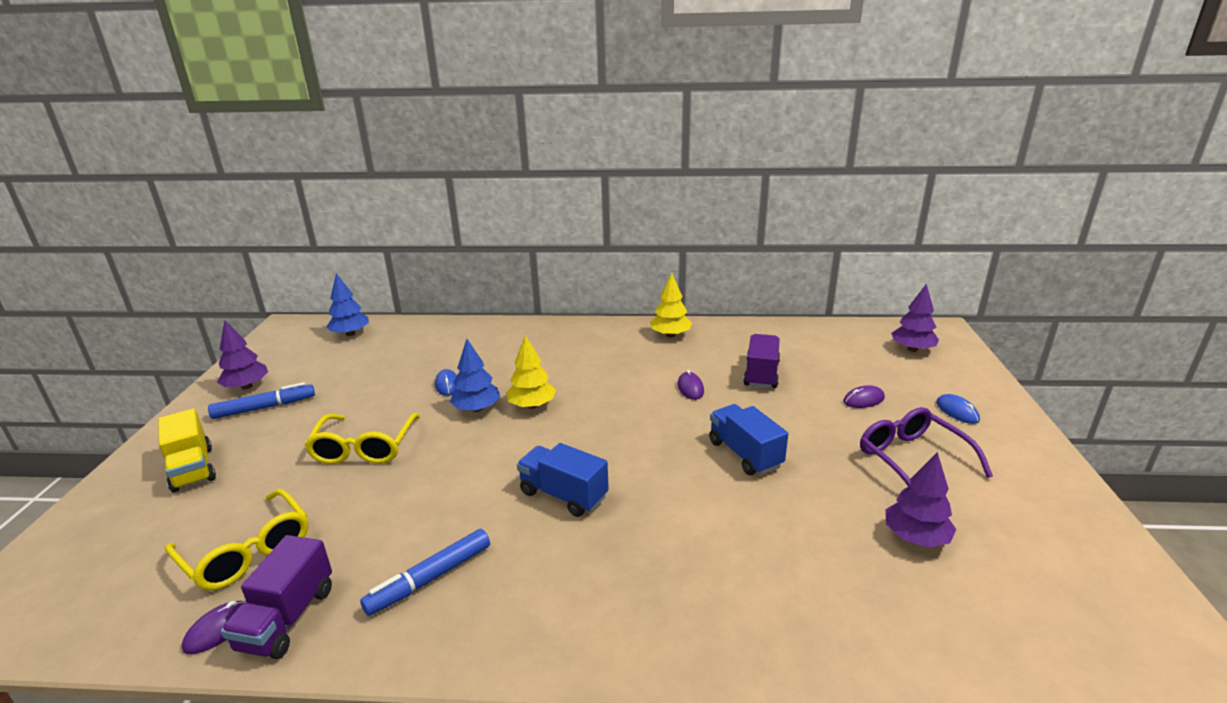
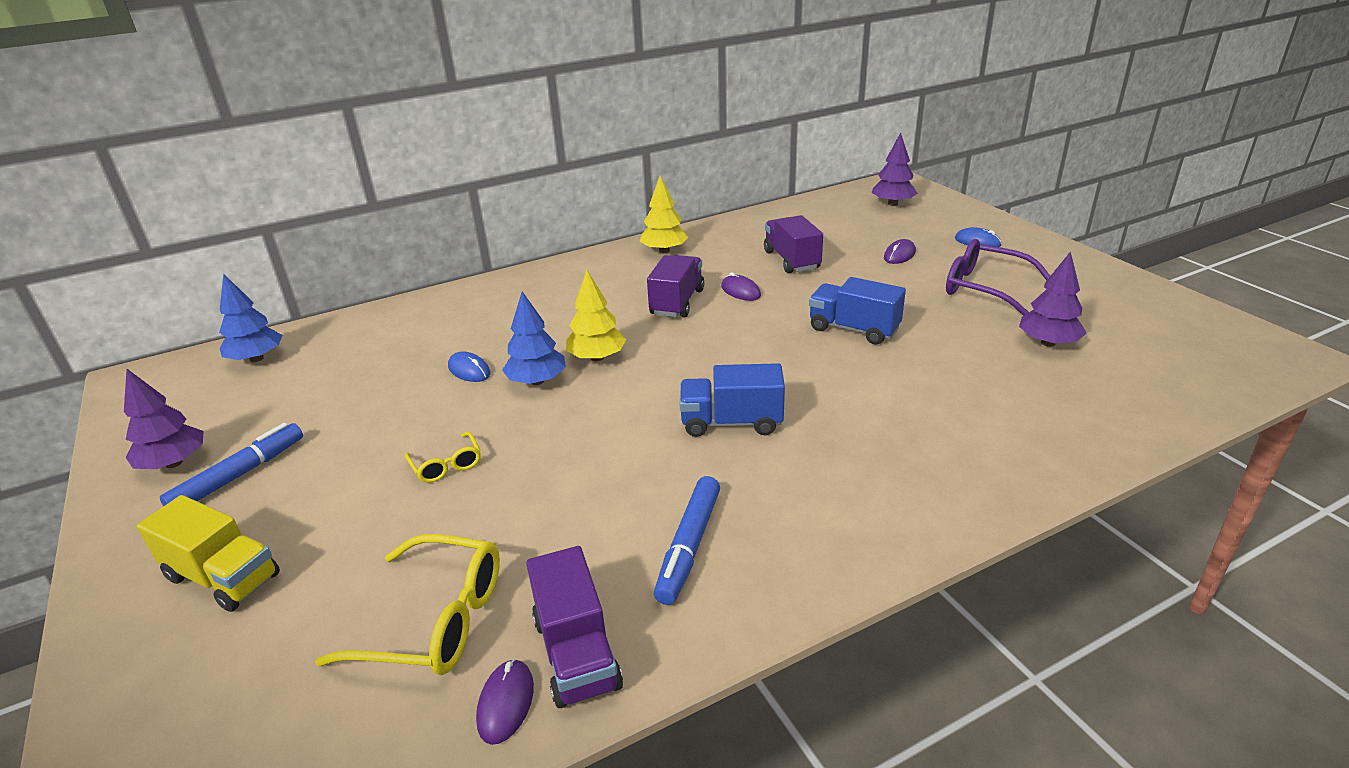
camera: 30 degrees left, 5 degrees up
(364, 448) = (446, 465): yellow glasses -> yellow glasses, size x0.53
(633, 381) = (677, 302): none -> purple truck

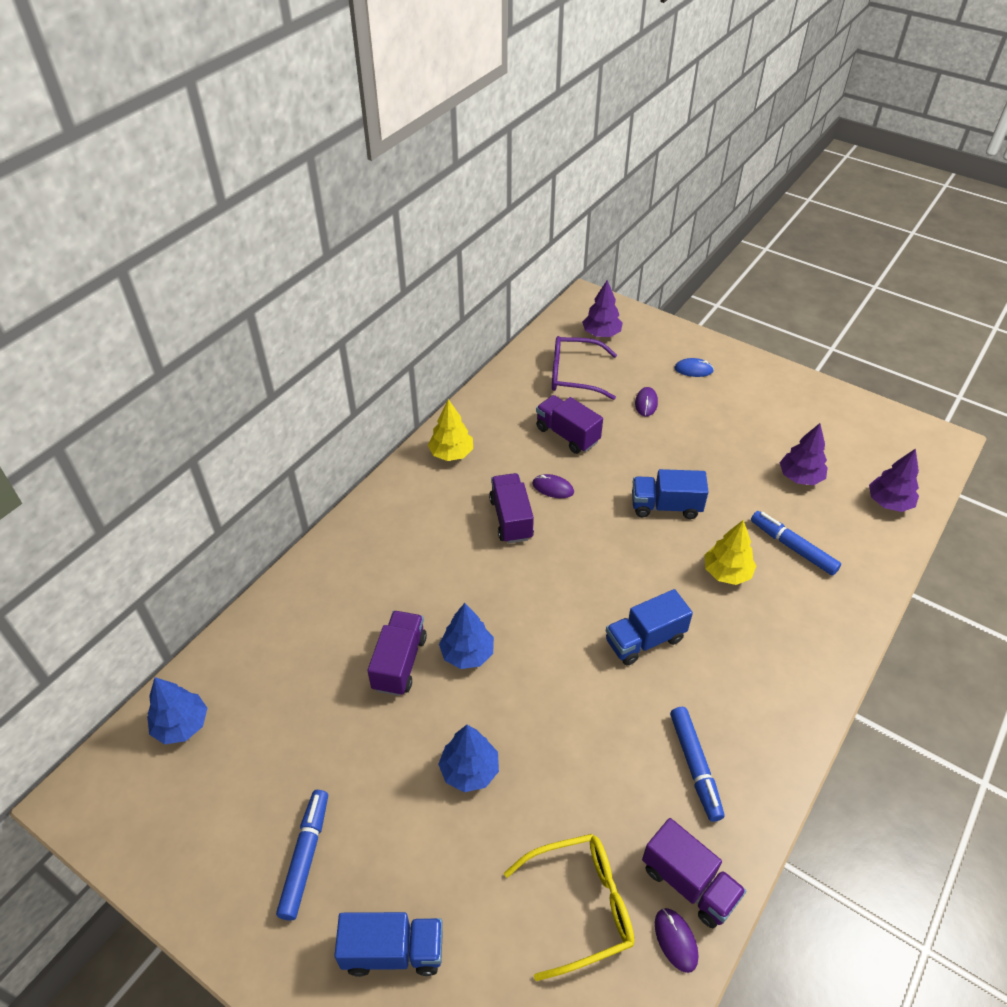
camera: 30 degrees left, 15 degrees up
(174, 463) = (230, 871): purple tree -> purple tree (889, 502)
(223, 577) = (393, 950): yellow truck -> blue truck
(446, 465) = (469, 770): yellow glasses -> blue tree
(469, 370) = (399, 663): blue mouse -> purple truck
(597, 357) = (495, 608): yellow tree -> yellow tree (727, 572)
(985, 288) = (729, 427): purple glasses -> purple glasses (574, 375)
(989, 396) = (792, 547): none -> blue marker

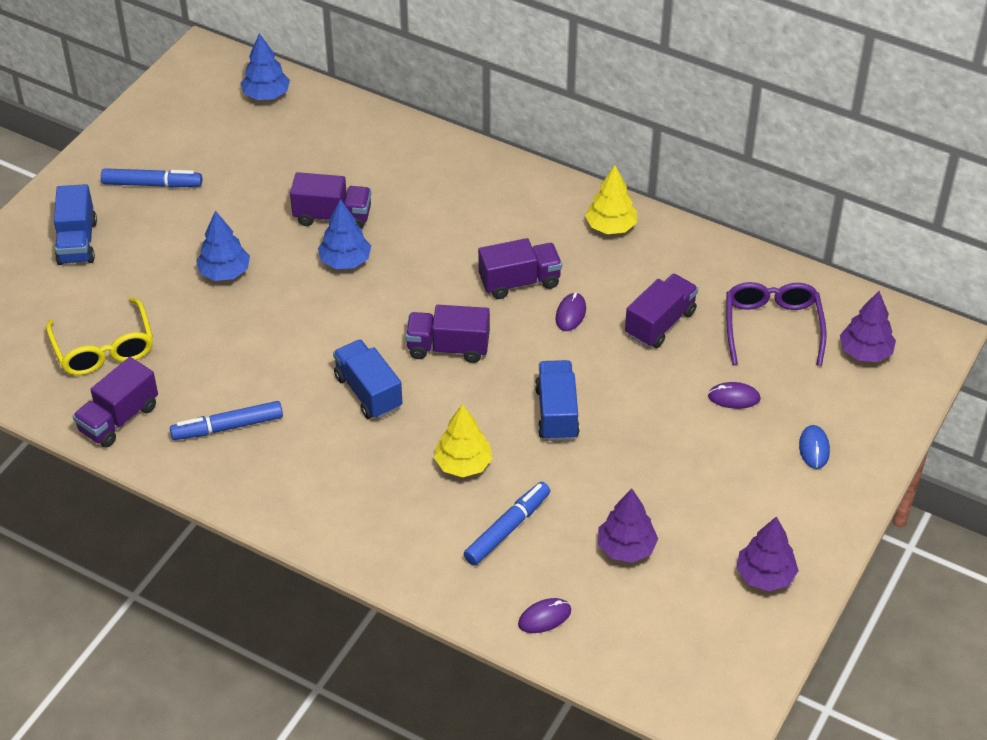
camera: 85 degrees right, 0 degrees up
(589, 575) = (448, 348): none -> purple truck
(675, 940) = (72, 408): purple mouse -> purple mouse (544, 617)
(889, 502) = (595, 638): purple tree -> purple tree (765, 575)

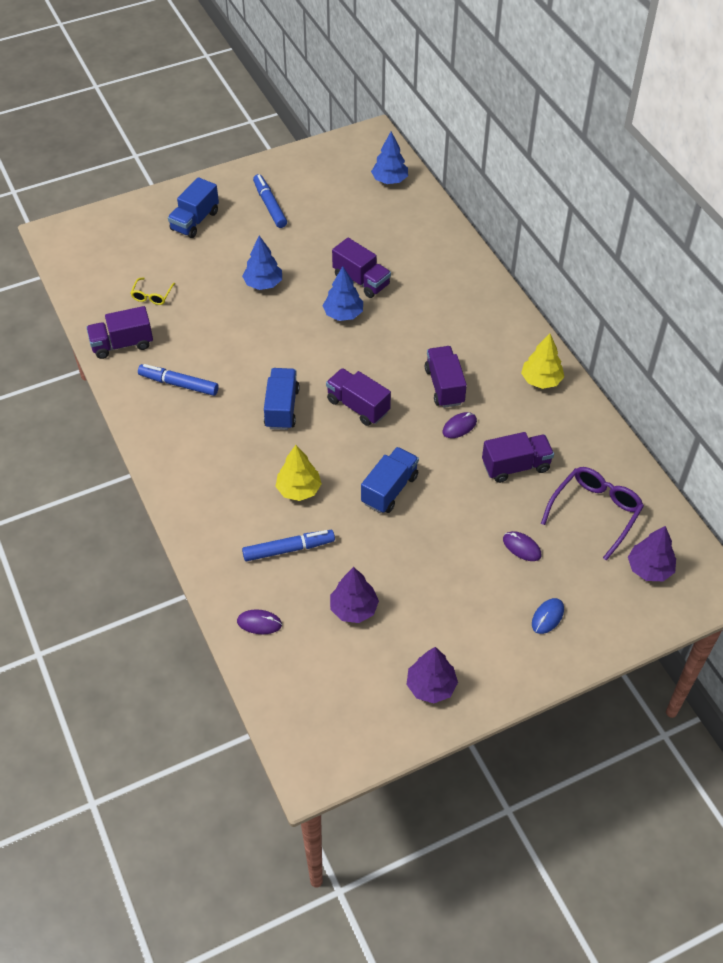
camera: 35 degrees right, 5 degrees up
(104, 348) = (152, 296): yellow glasses -> yellow glasses, size x0.53
(152, 184) = (270, 205): blue marker -> blue marker turned 150 degrees counterclockwise
(519, 282) = (444, 386): purple truck -> purple truck turned 120 degrees counterclockwise

